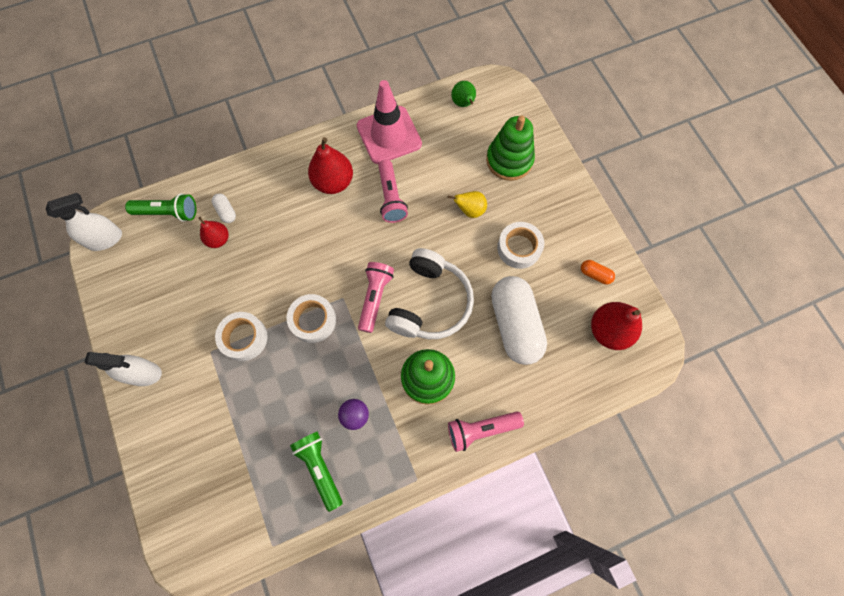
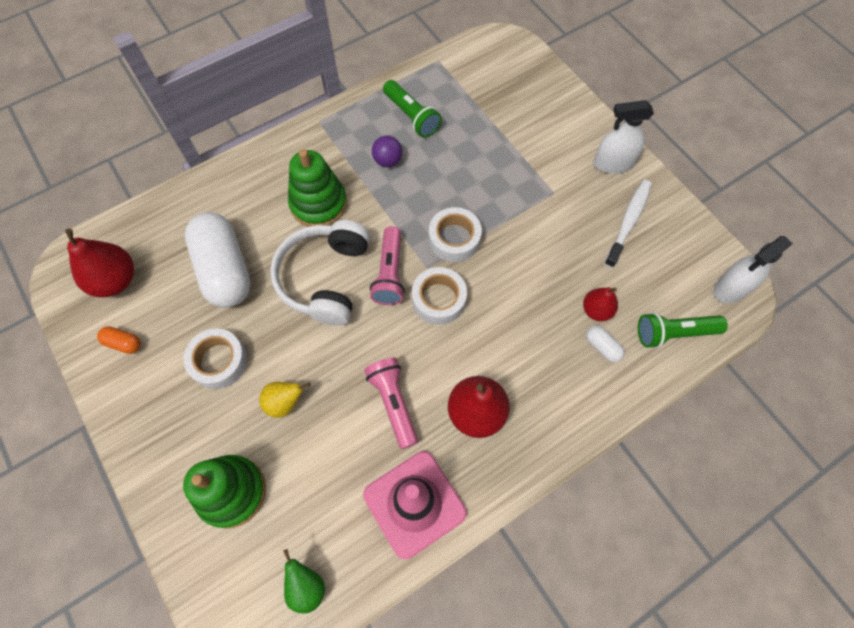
camera: 170 degrees right, 5 degrees down
(158, 311) = (628, 222): none -> white toothbrush
(244, 338) = (523, 210): white tape -> white tape (439, 299)
(481, 430) = (259, 167): pink flashlight -> none

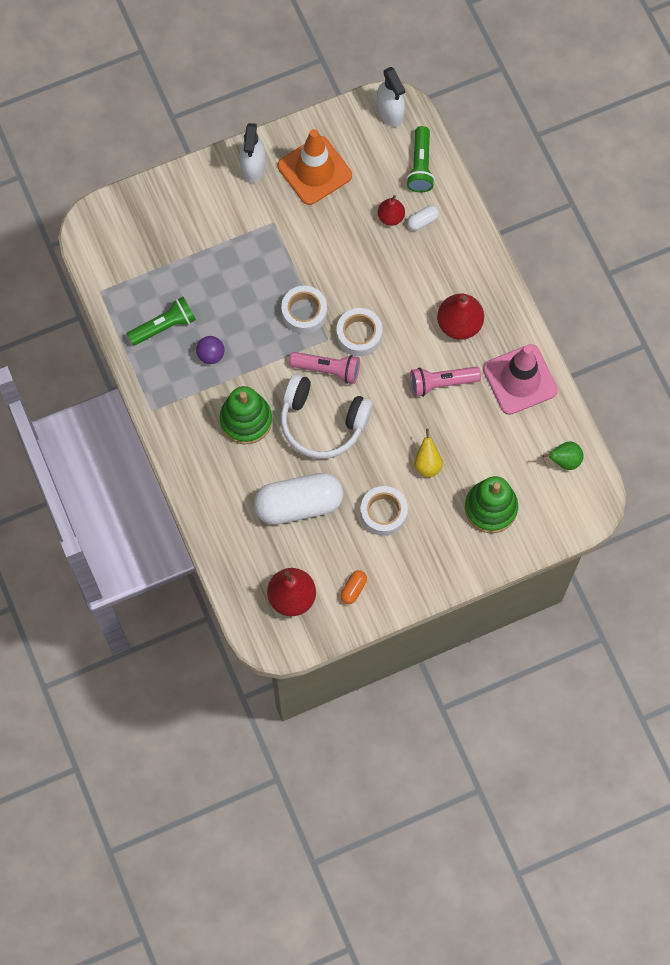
camera: 80 degrees left, 5 degrees up
(628, 222) = (314, 170): white toothbrush -> orange traffic cone

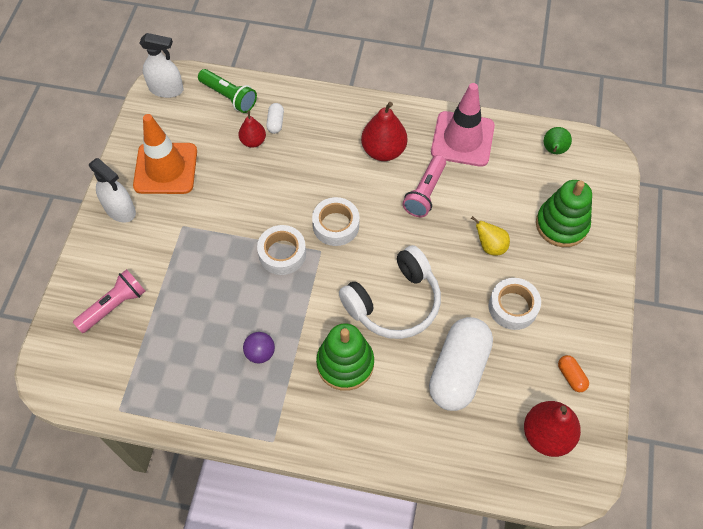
camera: 55 degrees left, 10 degrees down
(164, 326) = (200, 375): green flashlight -> none
(328, 369) = (348, 268): pink flashlight -> pink flashlight (114, 306)

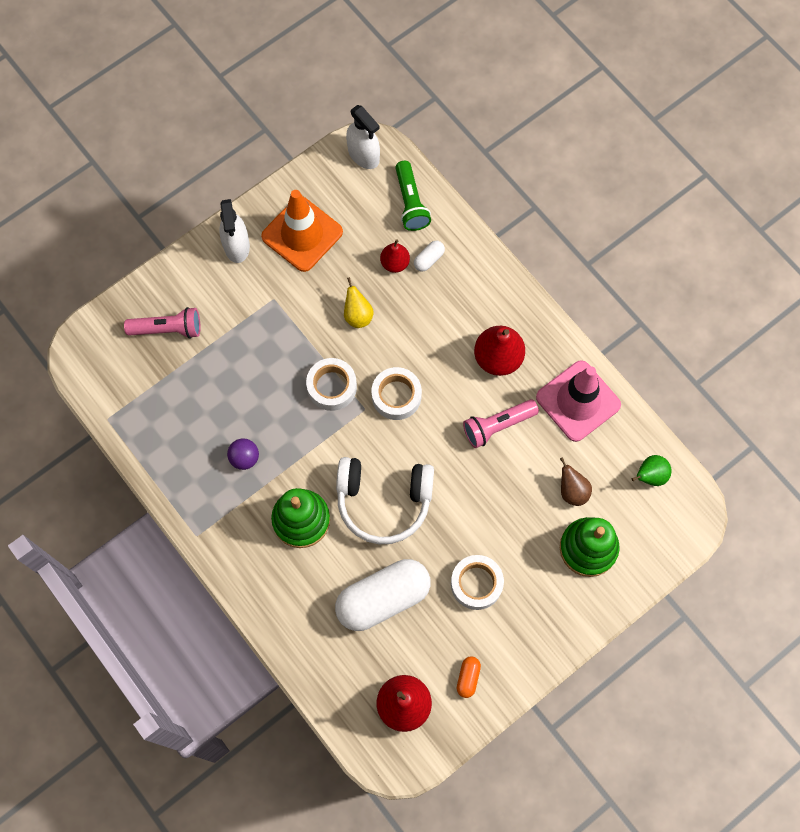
camera: 40 degrees right, 10 degrees up
(490, 246) = (507, 517): yellow pear -> yellow pear (358, 315)
(515, 197) = (572, 491): none -> brown pear

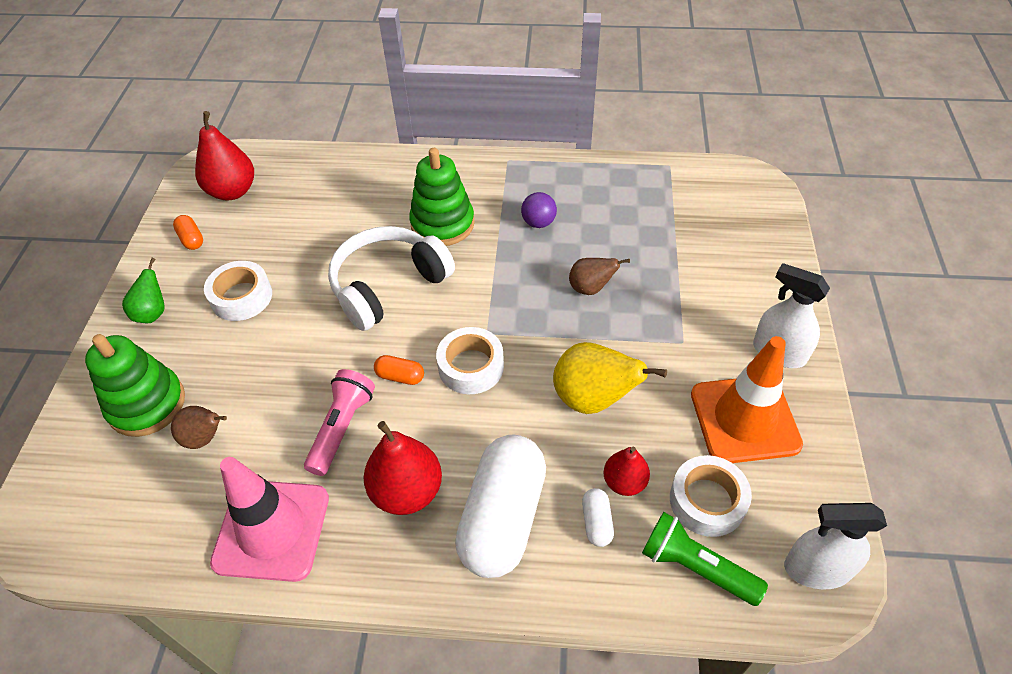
camera: 135 degrees right, 20 degrees down
(168, 329) = (724, 246): pink flashlight -> none
(276, 379) = (590, 288): none -> brown pear
(332, 387) = (537, 323): white tape -> white tape (707, 501)
(358, 315) = (593, 399): yellow pear -> yellow pear, size x1.67
(383, 598) = (316, 231): white capsule -> white capsule (503, 518)
(439, 428) = (400, 376): none -> orange capsule
(650, 476) = (119, 527): green pear -> green pear (153, 313)

